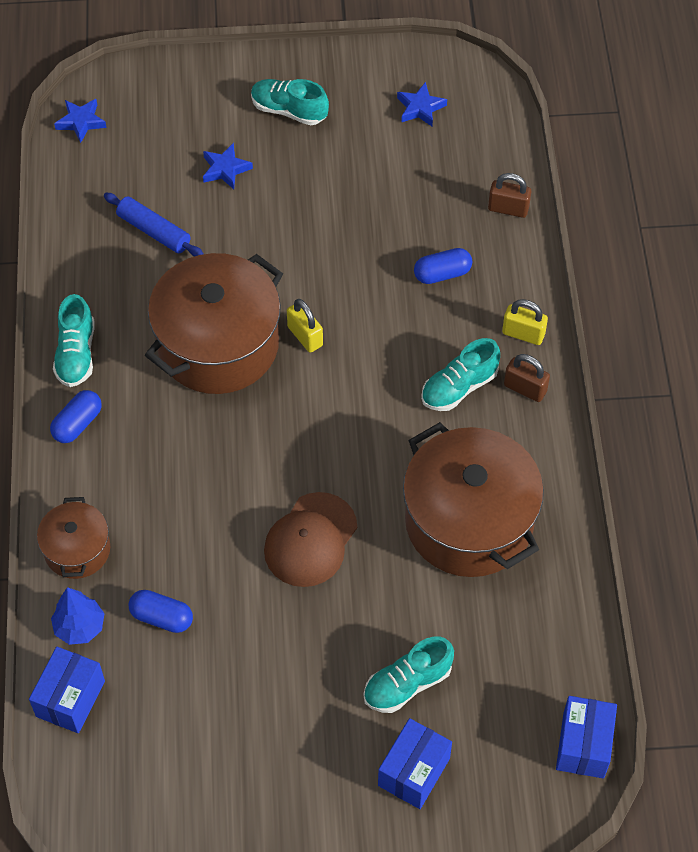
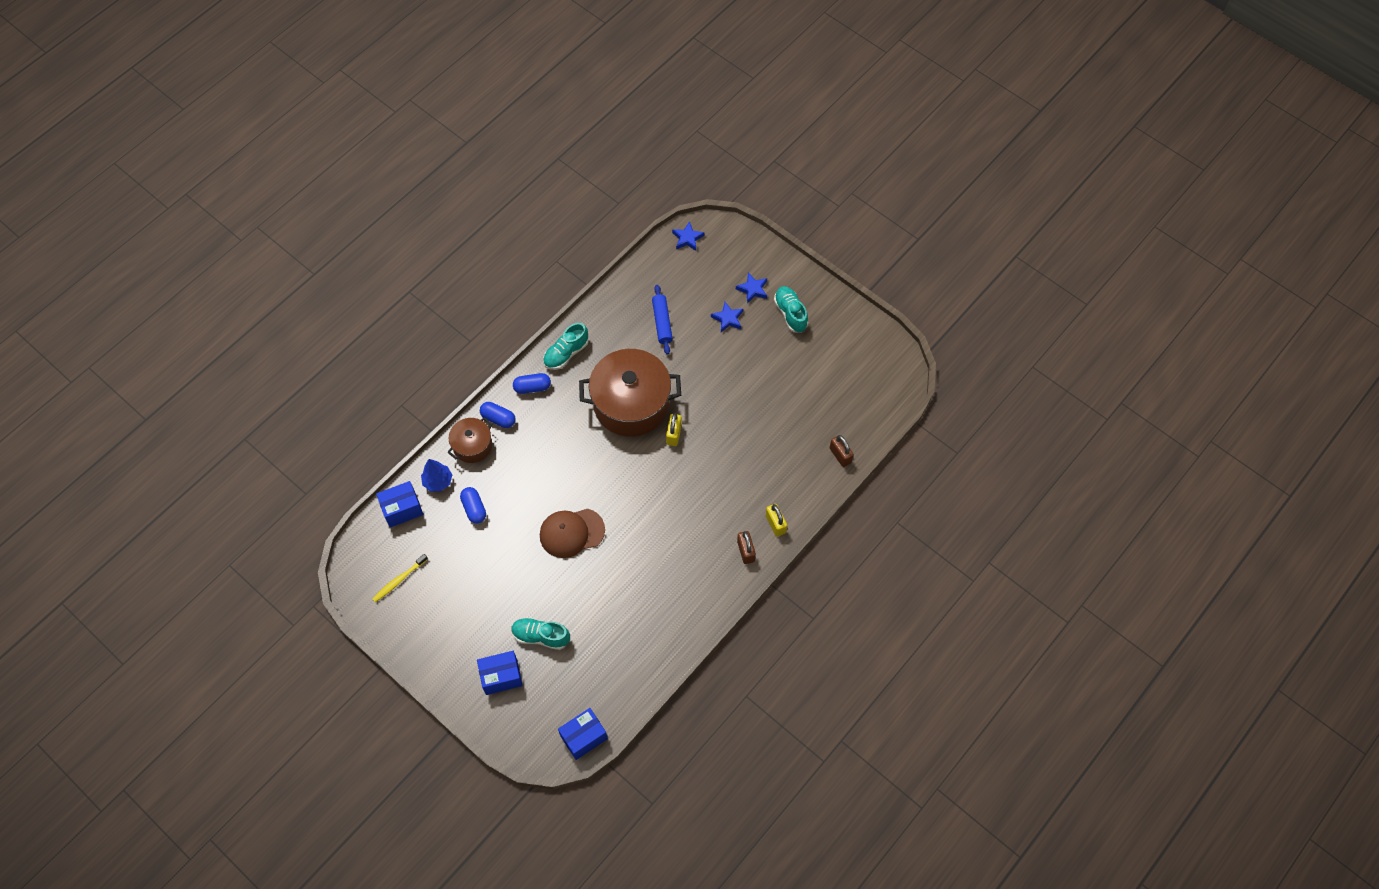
camera: 45 degrees right, 5 degrees up
(161, 782) = (399, 580): none -> yellow toothbrush
(420, 108) = (856, 366): blue star -> blue star (752, 289)
(442, 274) = (771, 460): blue capsule -> blue capsule (498, 418)
(459, 387) = (716, 522): turquoise shoe -> none
(469, 521) = (649, 589): brown pot -> none

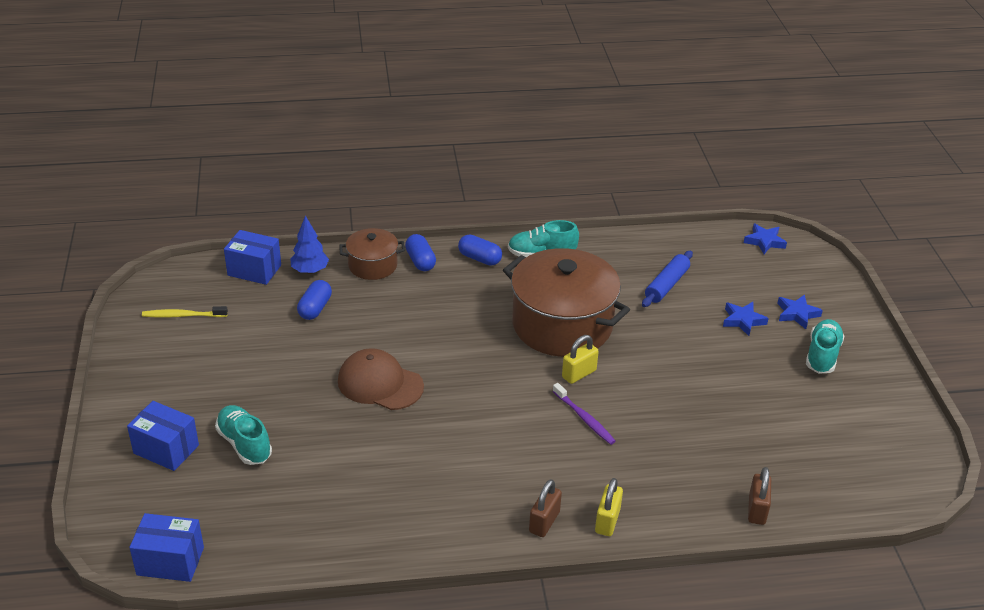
camera: 40 degrees right, 25 degrees down
(705, 465) = (584, 418): none -> purple toothbrush

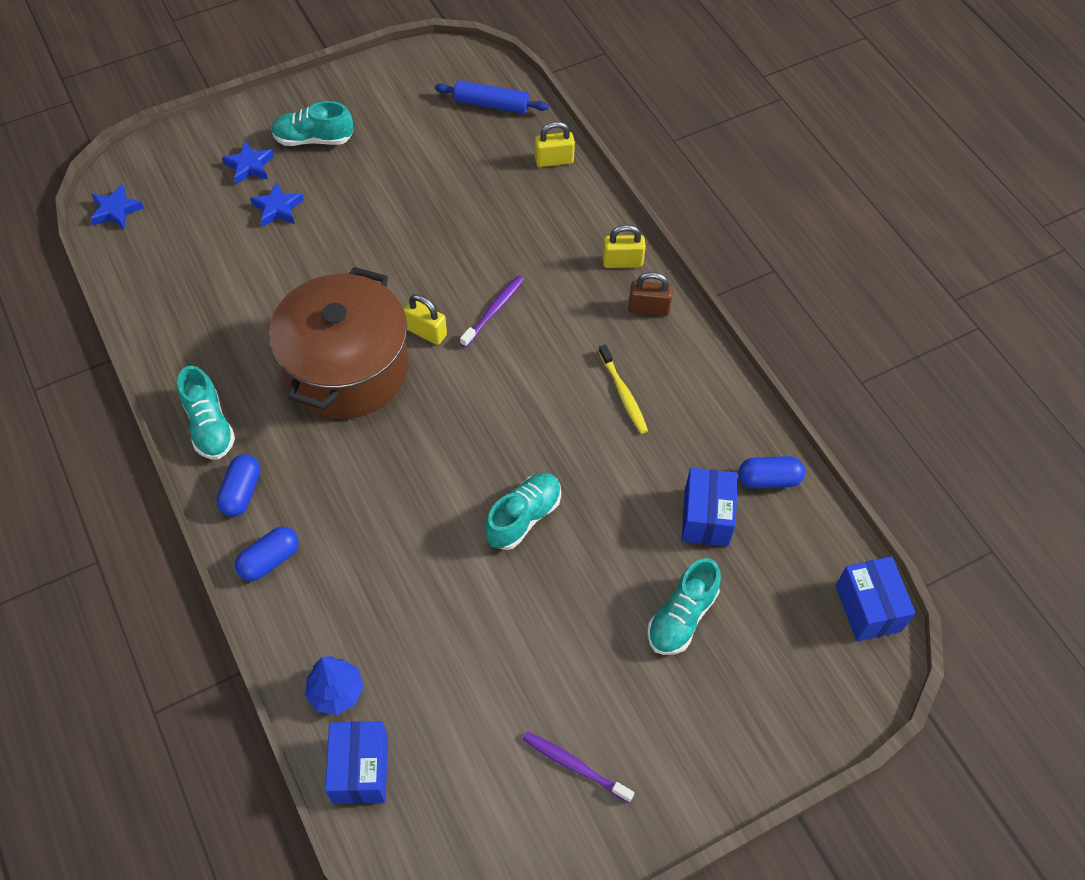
camera: 110 degrees left, 20 degrees up
(166, 449) = (730, 699): blue box -> blue box (706, 517)
(183, 315) = (493, 816): yellow toothbrush -> yellow toothbrush (623, 393)
(184, 358) = (575, 766): none -> purple toothbrush
(315, 308) = (415, 649): blue capsule -> blue capsule (769, 479)
(372, 265) = (298, 616): brown pot -> none
(380, 384) = (523, 517): brown cap -> turquoise shoe
(666, 285) = (234, 286): blue rolling pin -> blue rolling pin (491, 104)
(757, 510) = (554, 160): brown padlock -> yellow padlock

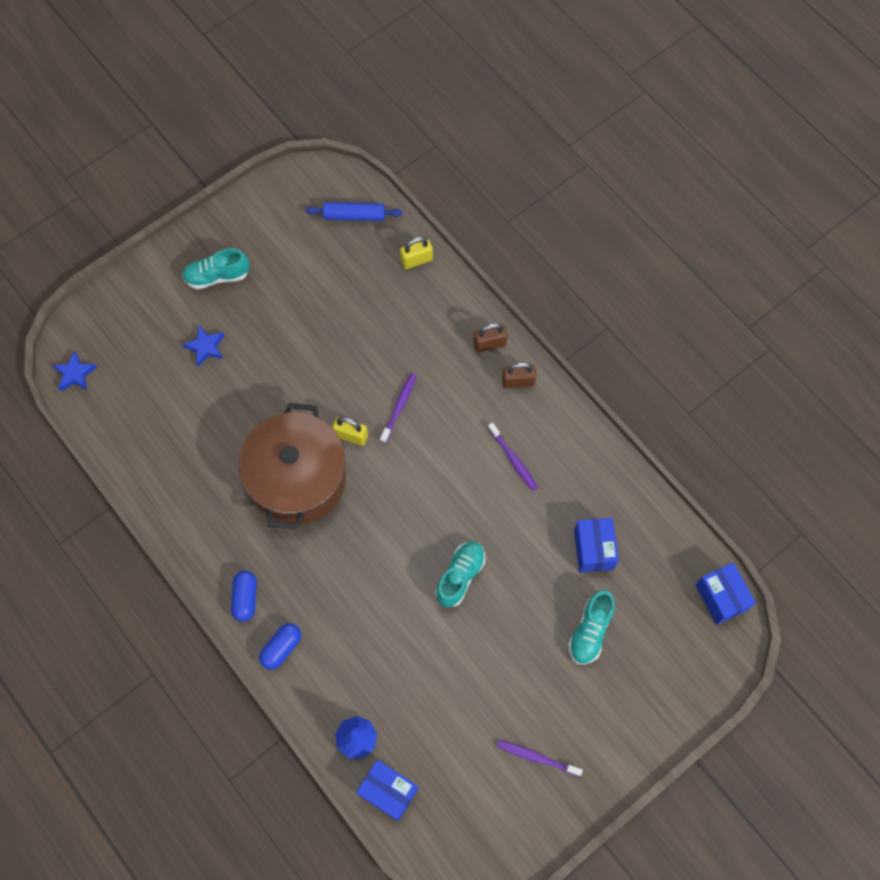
camera: 10 degrees left, 10 degrees up
(209, 426) = (205, 549): turquoise shoe -> none
(249, 166) = (172, 312): blue star -> none
(360, 769) = (388, 791): blue box -> blue box turned 45 degrees counterclockwise
(622, 262) = (489, 344): yellow padlock -> brown padlock
(623, 393) = (513, 459): yellow toothbrush -> purple toothbrush
(769, 479) = (634, 509): blue capsule -> none

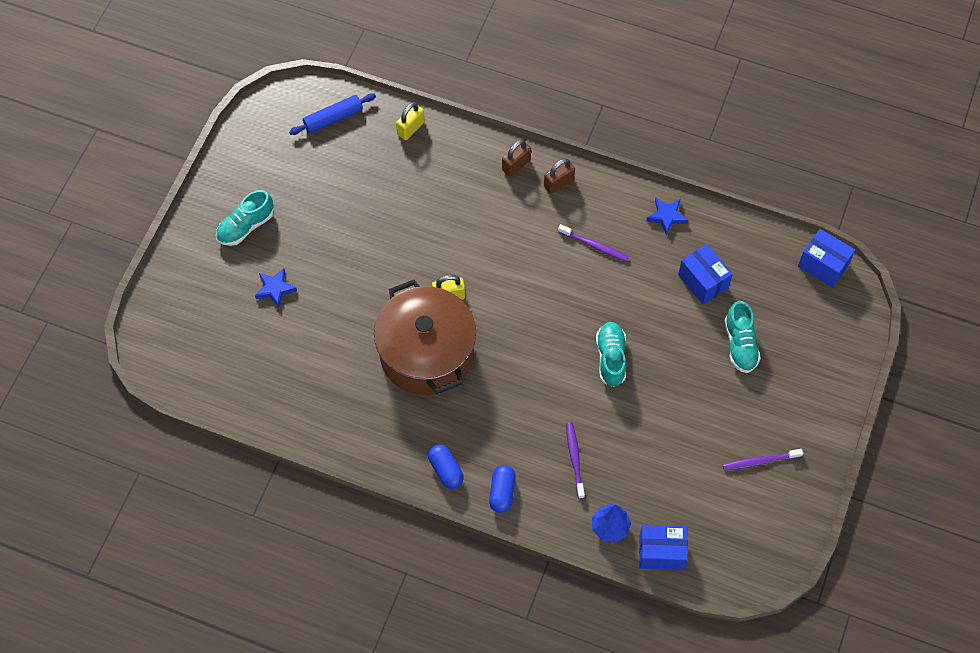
camera: 30 degrees left, 5 degrees down
(75, 374) = (172, 370): blue star -> blue star (666, 216)
(399, 407) = (474, 253): purple toothbrush -> purple toothbrush (575, 459)

